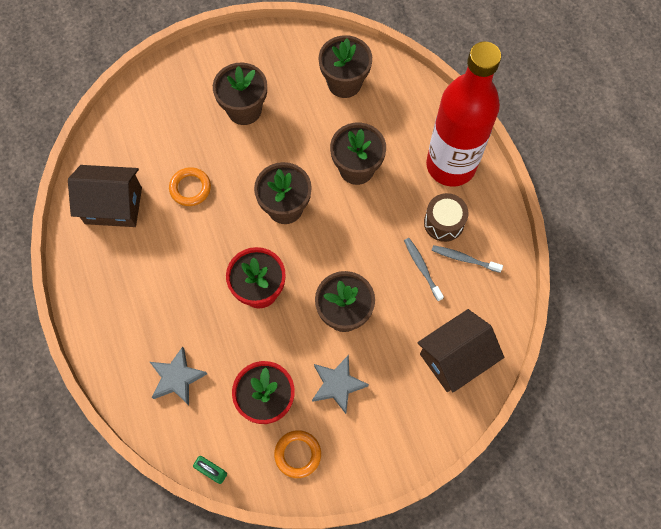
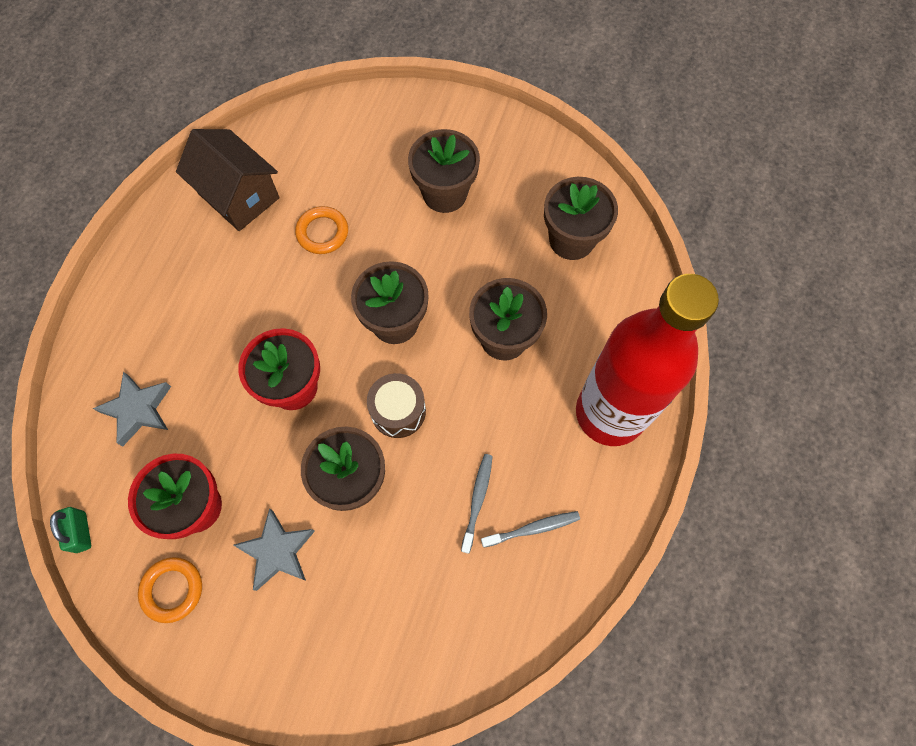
camera: 40 degrees right, 0 degrees up
(444, 222) = (546, 470): brown drum -> brown drum (398, 411)
(455, 358) = (423, 631): brown house -> none
(464, 259) = (532, 528): grey toothbrush -> grey toothbrush turned 105 degrees clockwise

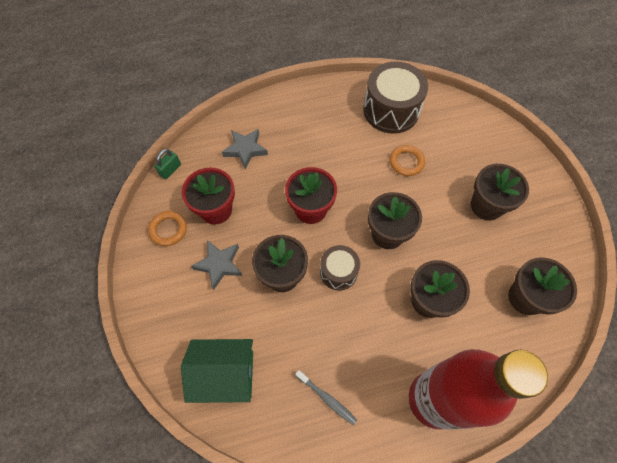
camera: 55 degrees right, 5 degrees down
(239, 196) = (391, 110): brown house -> brown drum
(424, 632) = (225, 374): none -> green house
(477, 500) = (320, 353): grey toothbrush -> none

